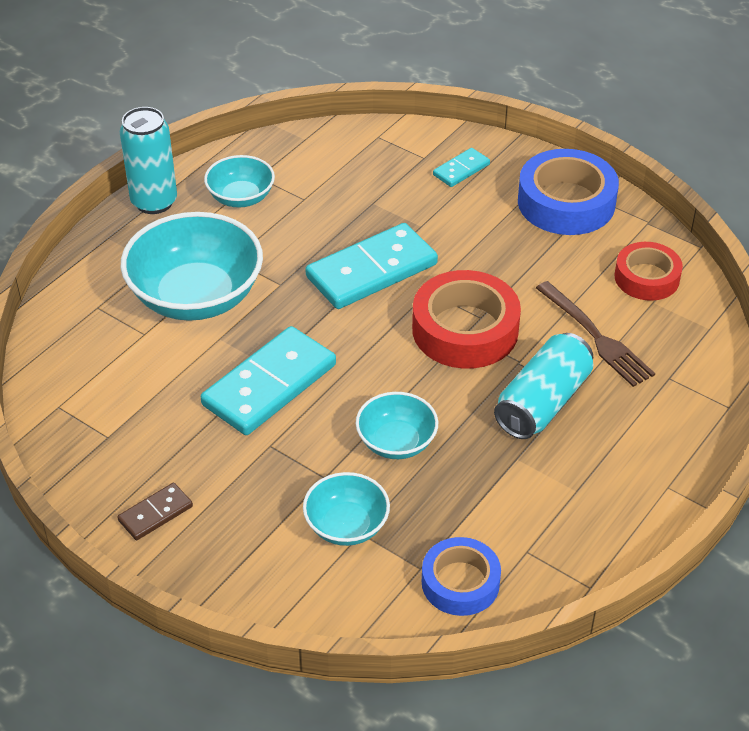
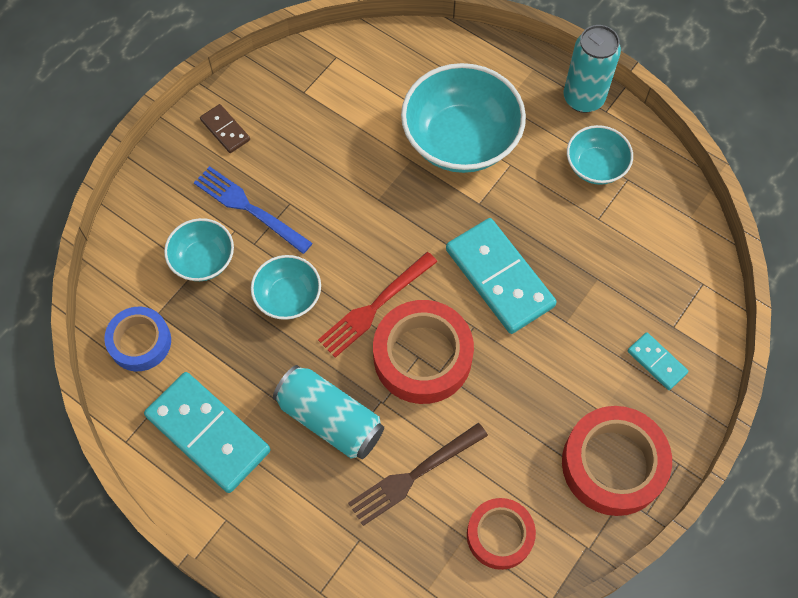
camera: 90 degrees right, 20 degrees up
(269, 385) = (356, 200): turquoise domino -> turquoise domino (208, 433)
(274, 484) = (248, 208): none -> blue fork
(408, 367) = (375, 307): none -> red fork
(566, 202) = (613, 464): blue tape -> red tape

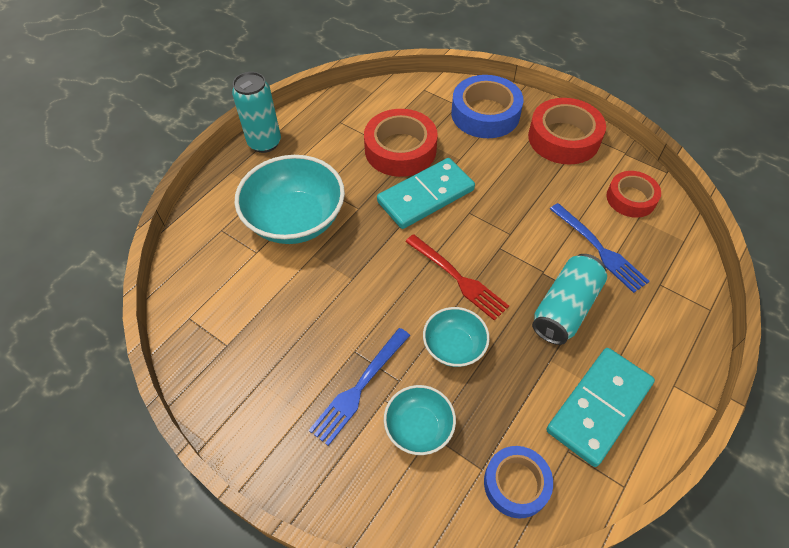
camera: 90 degrees left, 10 degrees down
(225, 130) = (264, 418): brown domino -> none
(413, 476) = (600, 249): brown fork -> blue fork
(422, 356) = (499, 245): red tape -> red tape (400, 150)
(595, 166) = (327, 138): turquoise bowl -> none
(657, 362) = (485, 114): turquoise domino -> blue tape

